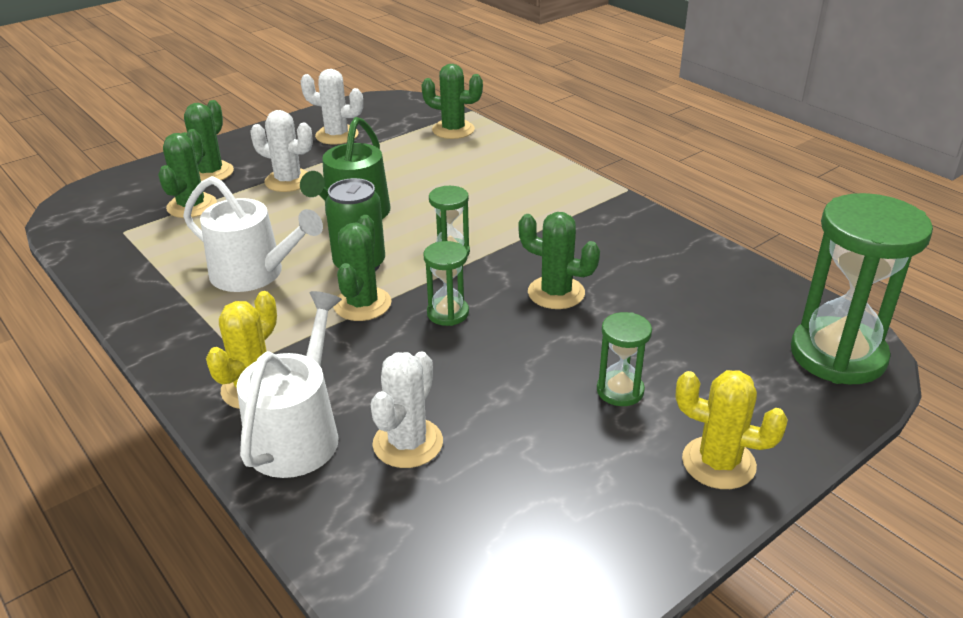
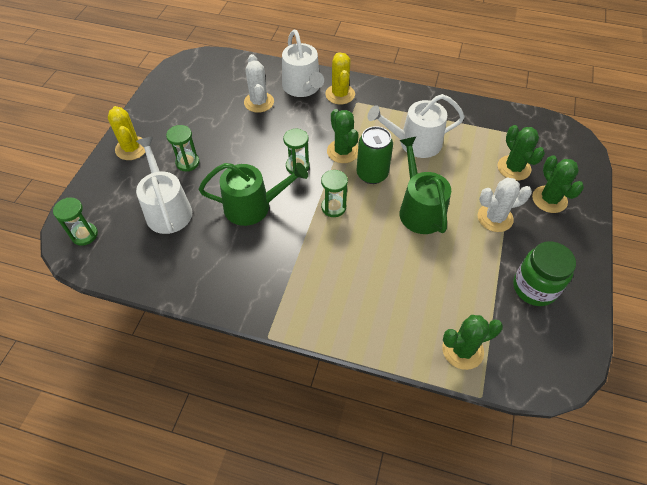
camera: 145 degrees right, 20 degrees up
(337, 135) = (534, 287): white cactus -> green jar
(556, 293) = (253, 206): green cactus -> green watering can
(688, 337) = (167, 209): none -> white watering can
(718, 463) = (131, 148): yellow cactus -> yellow cactus turned 75 degrees clockwise
(838, 355) = (84, 235): green hourglass -> green hourglass, size x0.49

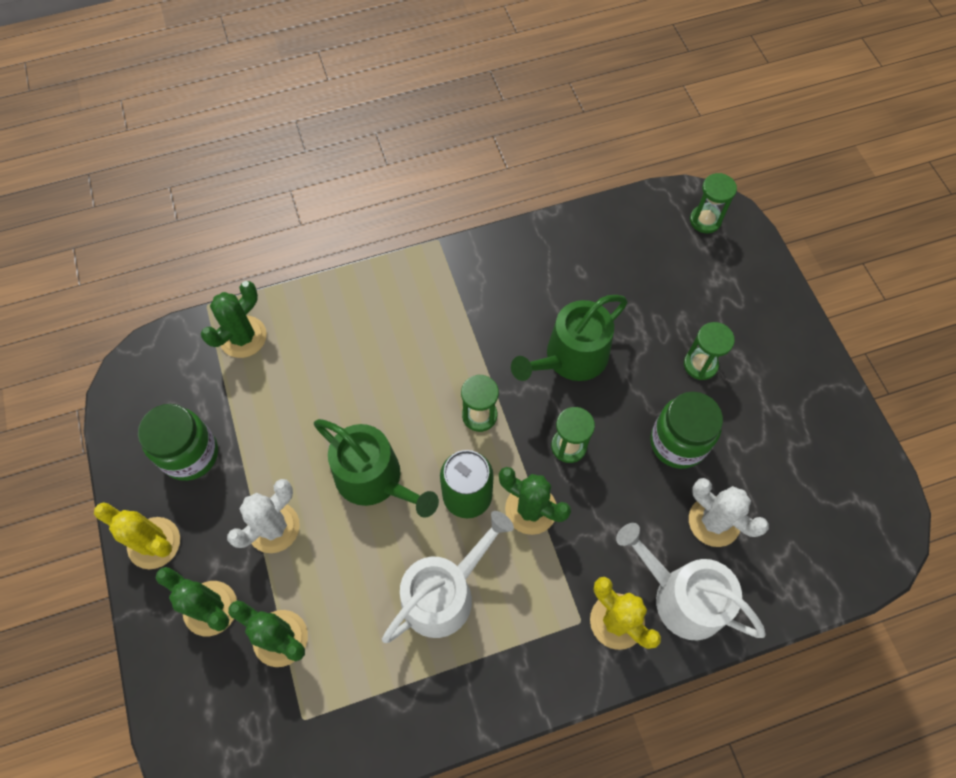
camera: 145 degrees right, 10 degrees up
(131, 148) = (784, 340): yellow cactus -> yellow cactus (154, 543)
(167, 209) = (657, 296): white watering can -> none
(240, 137) = (678, 442): none -> green jar

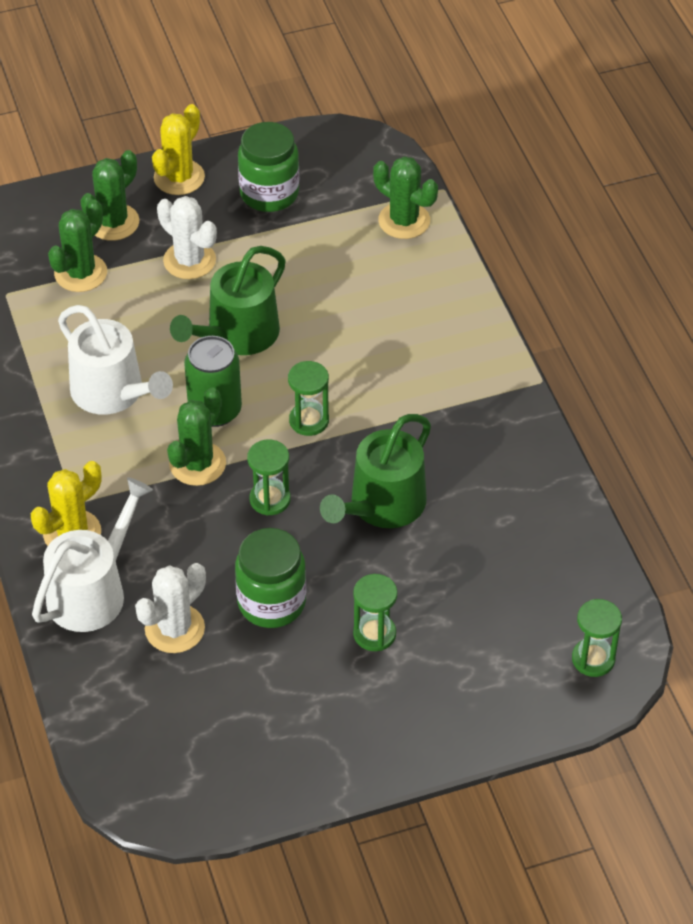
camera: 90 degrees right, 15 degrees down
(571, 358) = (382, 505): green watering can -> green watering can turned 105 degrees counterclockwise

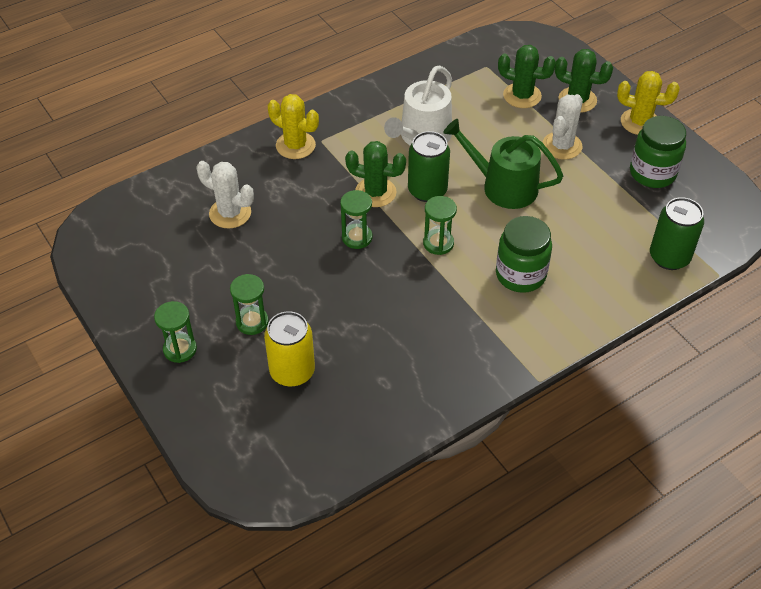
camera: 75 degrees right, 0 degrees up
(92, 591) = (250, 166): white watering can -> none
(271, 602) = (265, 258): green jar -> green jar (520, 275)
(382, 505) = (373, 302): green watering can -> none
(404, 221) = (669, 257): green cactus -> green can
(464, 605) = (292, 371): none -> yellow can
(593, 659) = (261, 467): green hourglass -> green hourglass (180, 349)

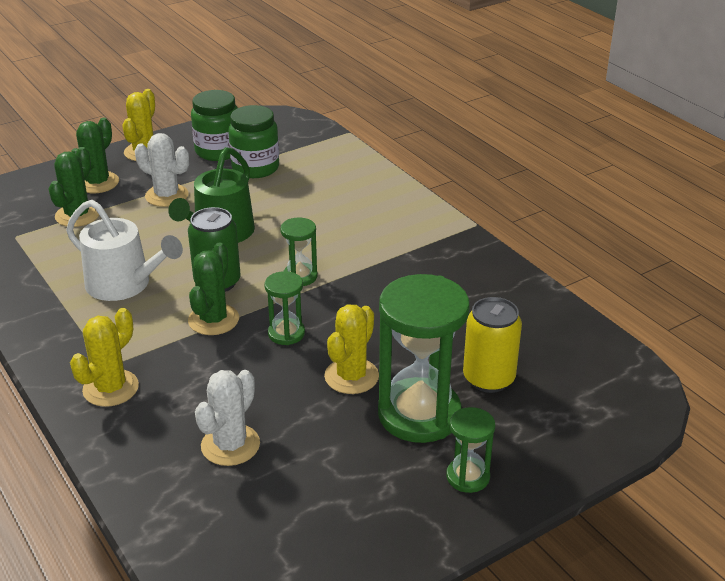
camera: 90 degrees left, 15 degrees down
(252, 322) = (419, 414): green hourglass -> green hourglass, size x2.05
(300, 280) = (351, 376): none -> yellow cactus
(520, 275) = (347, 228): green jar -> green jar (255, 168)
(669, 257) = (327, 152): green can -> none

